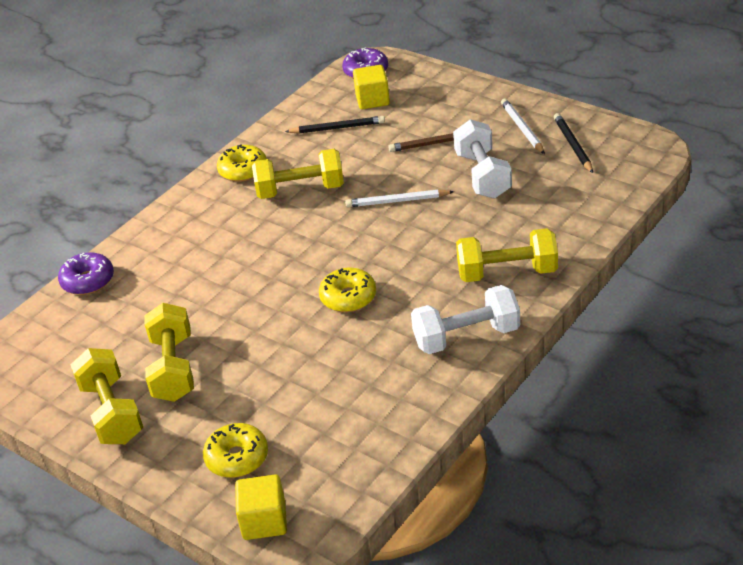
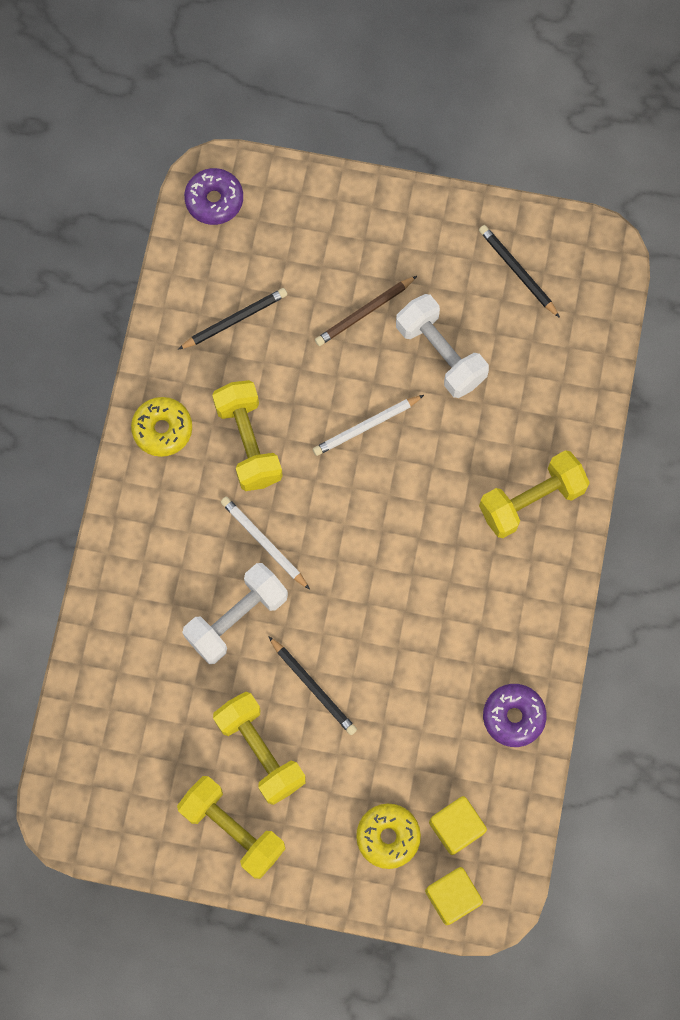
camera: 30 degrees left, 35 degrees up
(88, 281) = (90, 663): purple donut -> purple donut (513, 716)
(246, 340) = (313, 687): none -> black pencil
(300, 190) = (248, 442): yellow dumbbell -> yellow dumbbell turned 75 degrees counterclockwise
(348, 297) = (387, 591): yellow donut -> none
(372, 100) = (250, 255): yellow cube -> yellow cube (456, 827)
(466, 336) = (530, 605): white dumbbell -> white dumbbell (236, 618)
(522, 128) = (449, 258): white pencil -> white pencil (264, 542)

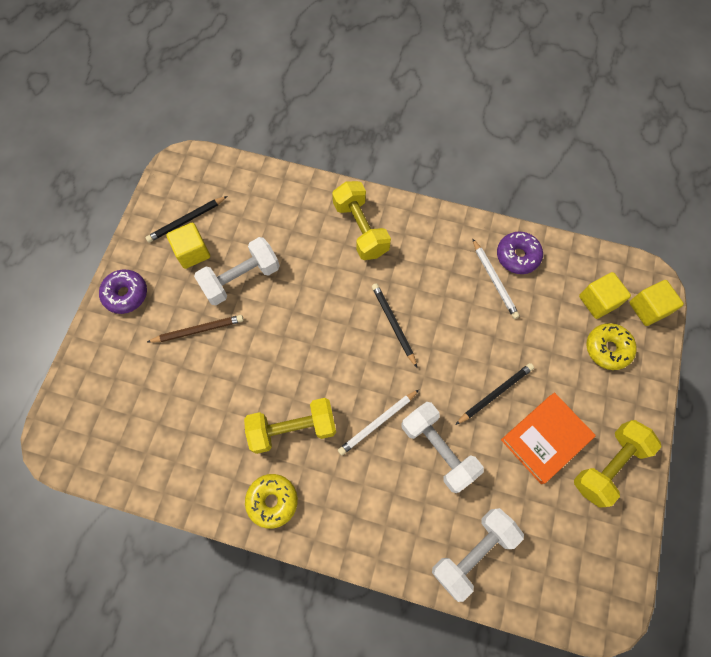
camera: 85 degrees left, 5 degrees down
(120, 663) = (473, 552): none -> white dumbbell
(214, 200) = (76, 442): purple donut -> purple donut (126, 294)
(235, 320) = (185, 432): black pencil -> black pencil (393, 324)
(260, 751) = (545, 438): yellow dumbbell -> orange book
(364, 312) = (198, 330): brown pencil -> brown pencil turned 75 degrees counterclockwise
(366, 426) = (291, 336): white pencil -> white pencil (494, 280)
(471, 287) = (192, 252): none -> yellow cube

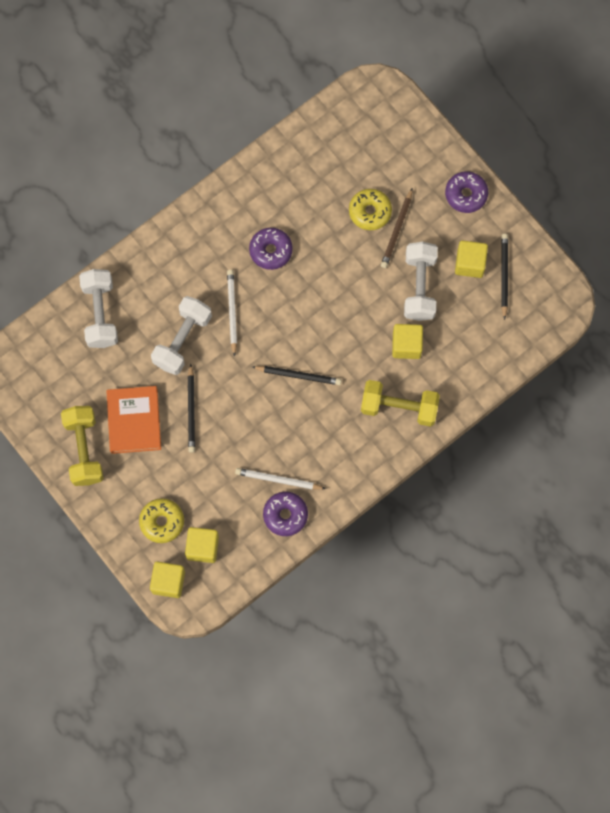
camera: 125 degrees right, 5 degrees up
(272, 501) = (230, 207): yellow donut -> yellow donut (370, 212)
(292, 429) = (271, 251): yellow dumbbell -> purple donut
(302, 256) = (406, 345): none -> yellow cube
(438, 449) = (182, 340): white dumbbell -> white dumbbell turned 60 degrees counterclockwise

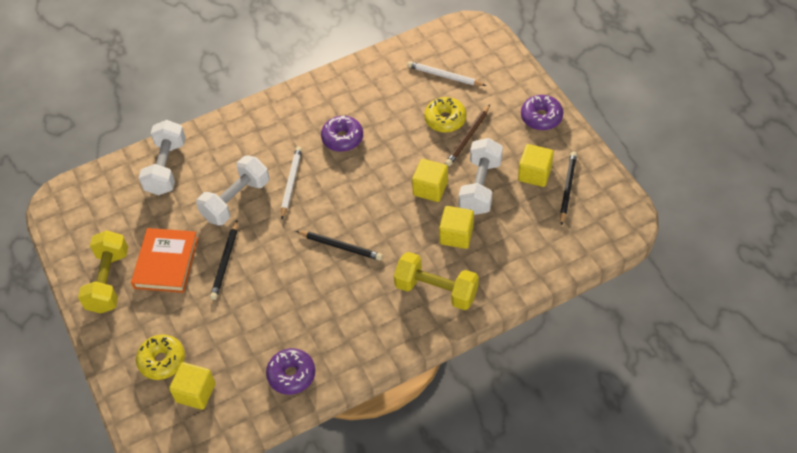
camera: 15 degrees right, 20 degrees down
(168, 582) = (149, 421): yellow cube -> yellow cube (430, 188)
(278, 480) = (293, 339): white pencil -> white pencil (444, 76)

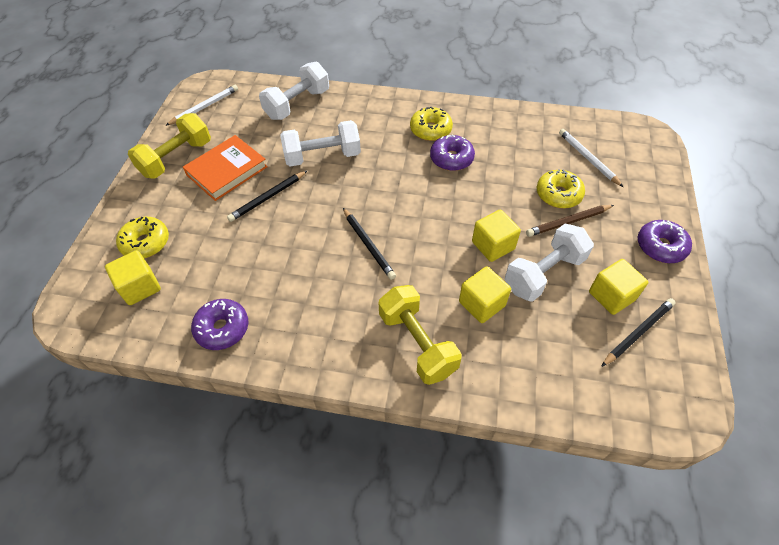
camera: 35 degrees right, 0 degrees up
(291, 183) = (377, 168): white pencil -> white pencil (204, 107)
(304, 123) = (430, 130): none -> yellow donut

